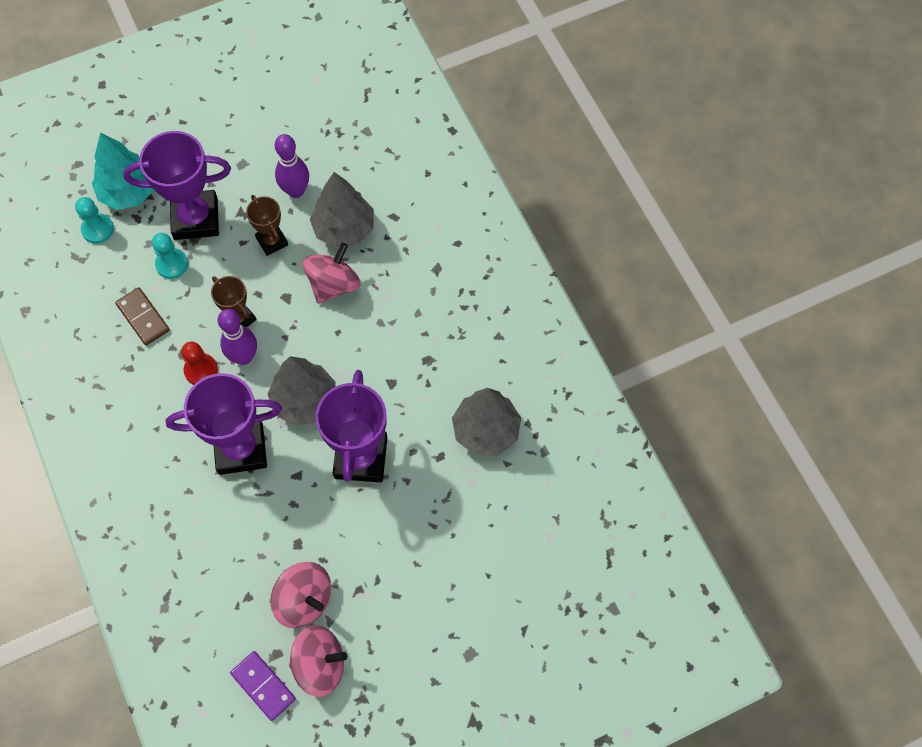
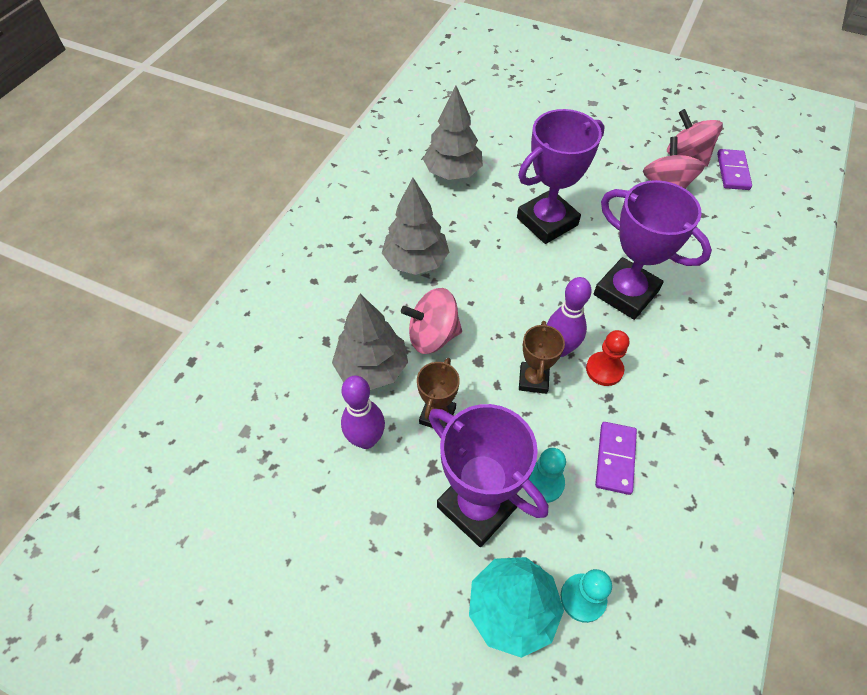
camera: 130 degrees left, 10 degrees down
(143, 317) = (615, 459): brown domino -> purple domino
(305, 401) = (546, 282): grey tree -> grey tree (416, 261)

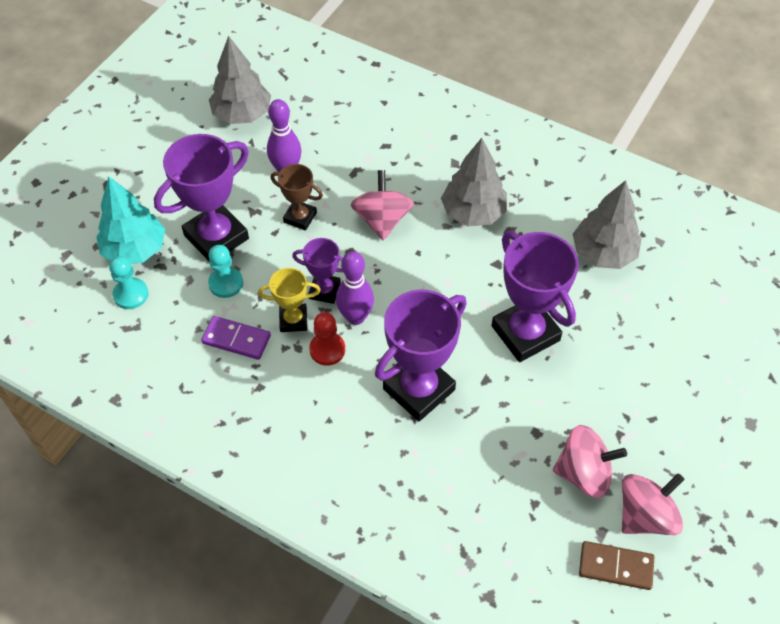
camera: 95 degrees right, 0 degrees up
(372, 368) = (353, 175): grey tree -> grey tree (242, 114)
(533, 380) = (324, 291): brown trophy -> purple trophy
(576, 405) = (293, 320): none -> yellow trophy
(732, 171) = (615, 566): purple domino -> brown domino

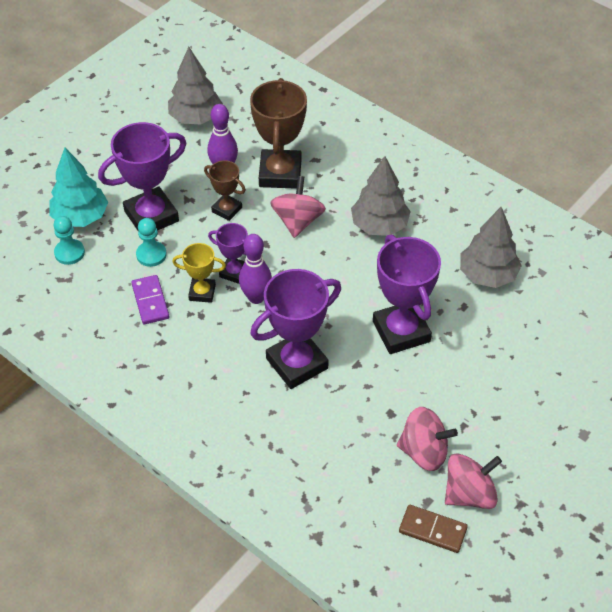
camera: 10 degrees right, 5 degrees down
(236, 339) = (150, 301): purple domino -> purple domino turned 45 degrees clockwise
(327, 350) = (225, 320): red pawn -> none
(350, 167) = (280, 173): none -> brown trophy

